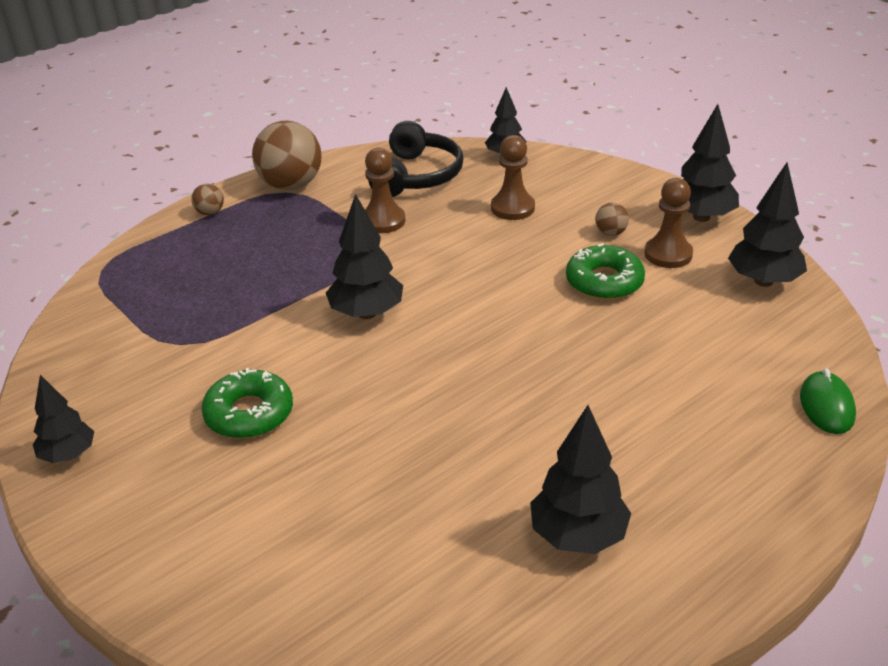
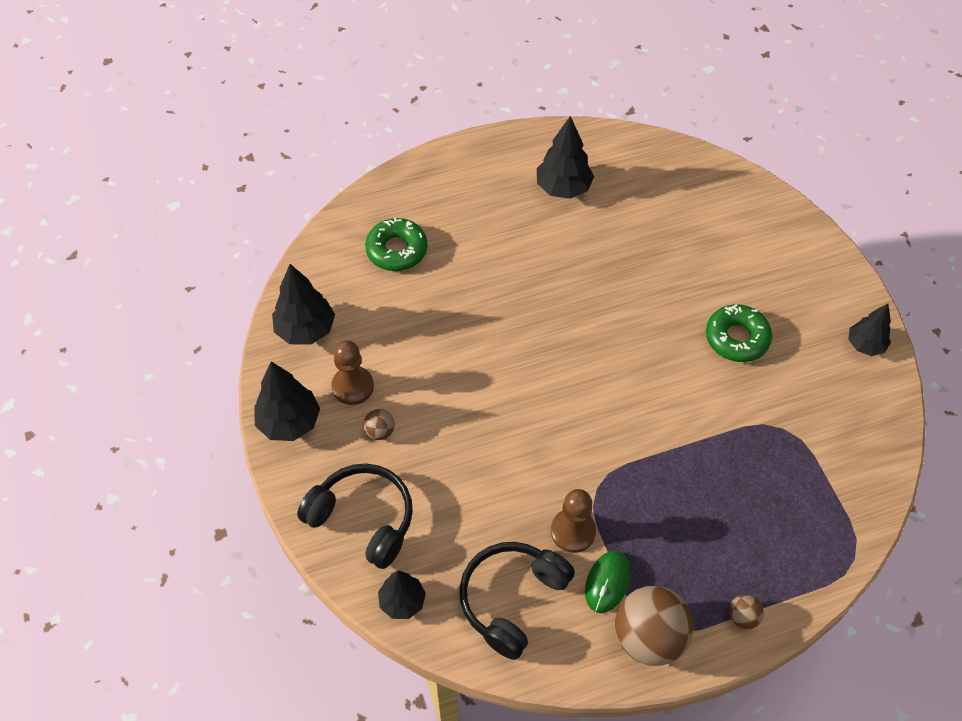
camera: 160 degrees left, 20 degrees up
(366, 313) = (626, 408): black tree -> none
(512, 208) = (444, 503): brown pawn -> none
(575, 183) = (363, 519): none -> black headphones
(604, 282) = (424, 374): green donut -> green donut (397, 250)
(827, 406) = (362, 216): green mouse -> green mouse (607, 582)

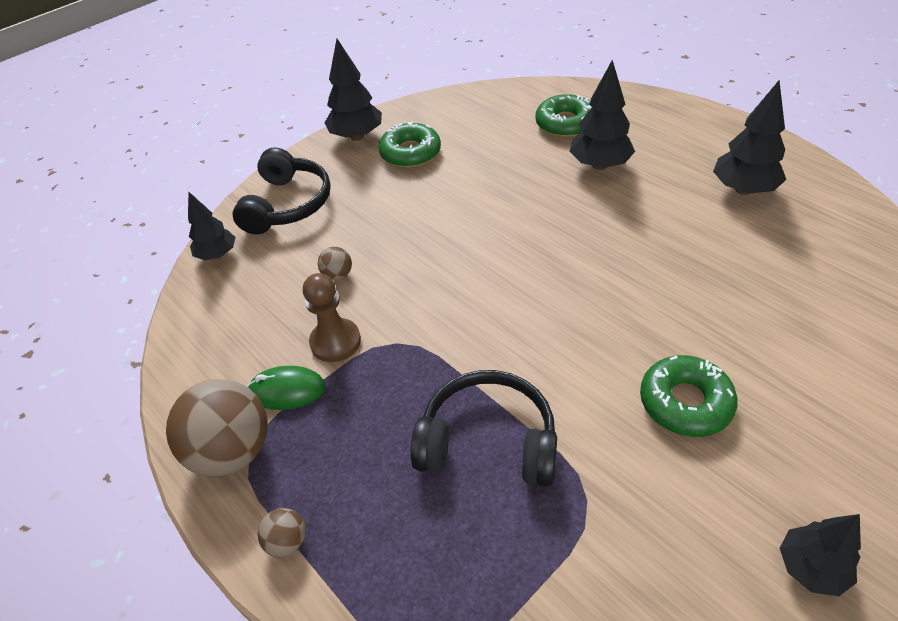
camera: 70 degrees right, 10 degrees down
(306, 330) = (447, 112): black tree -> black tree (599, 165)
(353, 386) = (410, 153): brown pawn -> green donut
(380, 431) = (376, 182): brown ball -> brown ball (338, 275)
(512, 599) = (242, 323): black headphones -> black headphones (488, 441)

